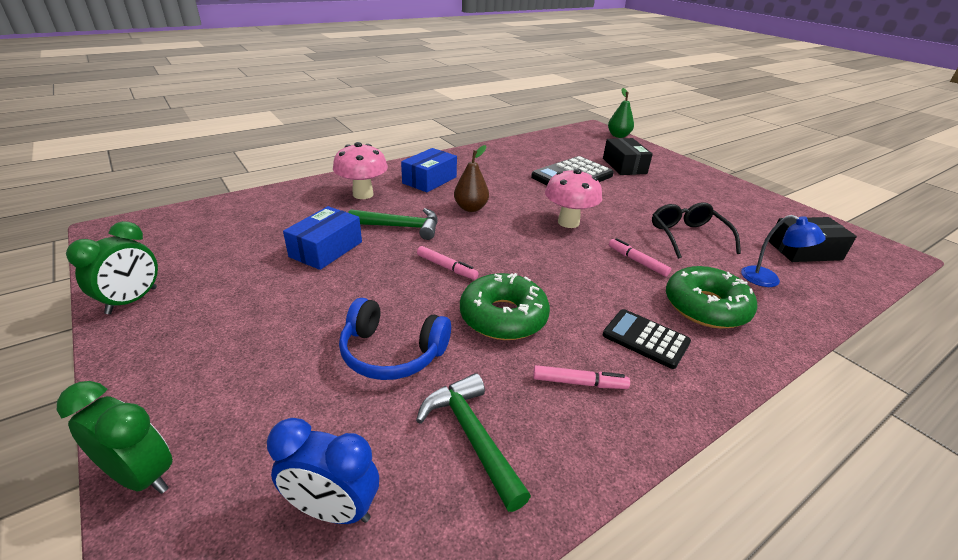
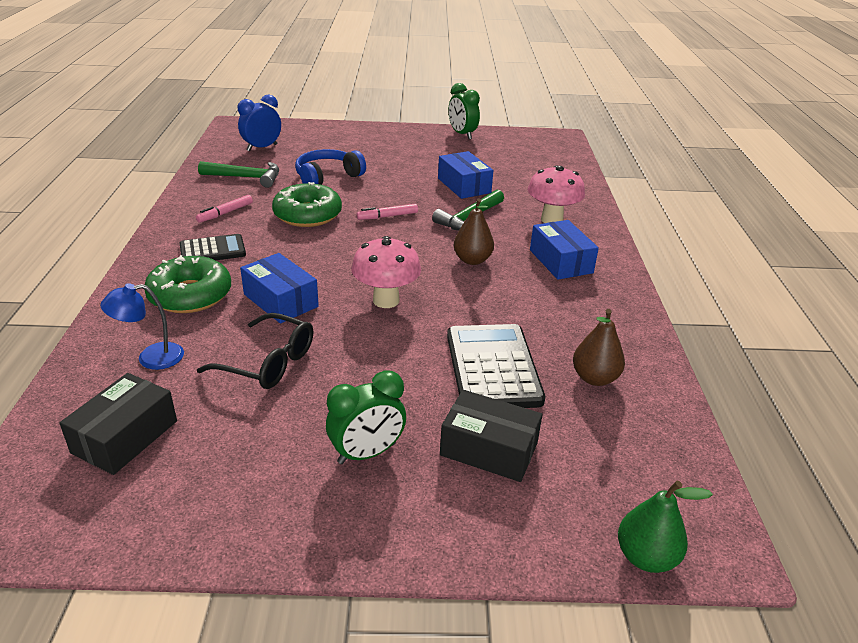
camera: 125 degrees right, 0 degrees up
(141, 476) = (330, 126): green clock -> green clock (367, 453)
(538, 154) = (594, 378): none -> brown pear
(637, 261) = (280, 300): pink marker -> blue box

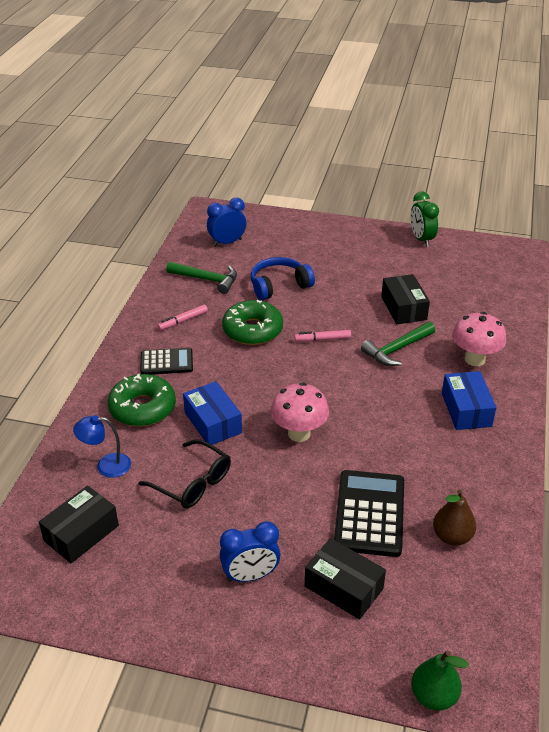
camera: 15 degrees right, 5 degrees up
(367, 453) = (250, 576): green clock -> blue clock
(464, 185) = (404, 308): blue box -> black box
(472, 260) = (385, 399): brown pear -> none

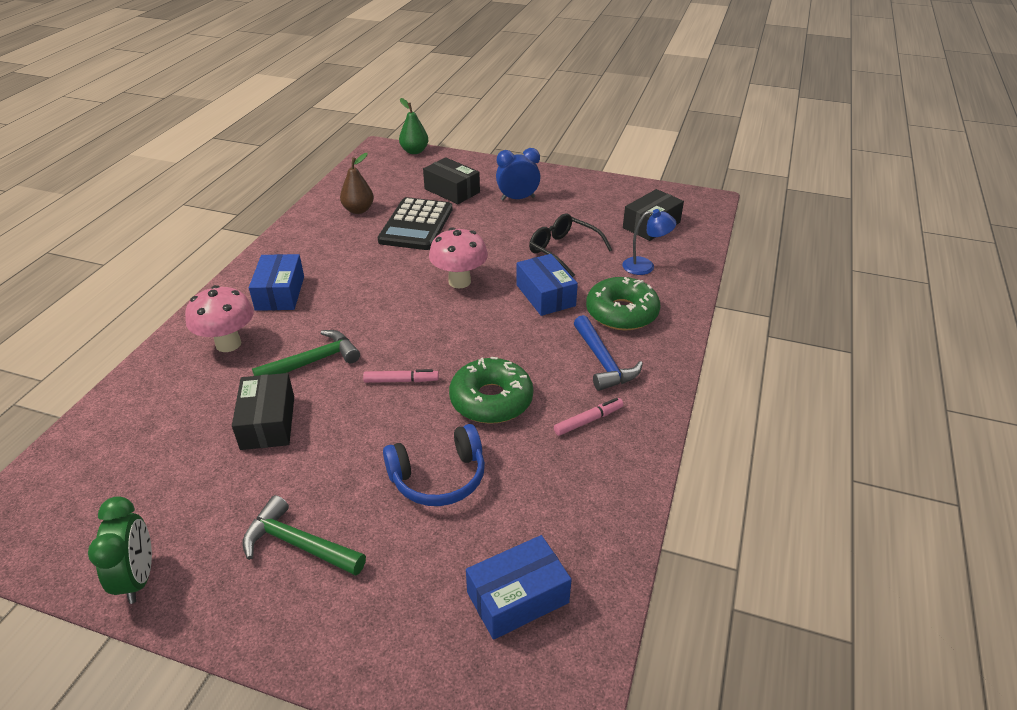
camera: 175 degrees left, 0 degrees up
(166, 362) = (603, 362): black calculator -> blue hammer
(207, 280) = (556, 499): green hammer -> green hammer (298, 544)
(227, 242) = (518, 597): blue clock -> blue box

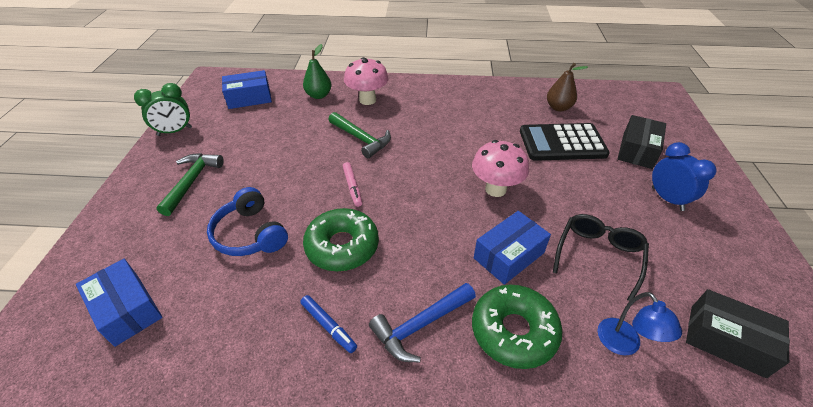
camera: 75 degrees right, 5 degrees up
(268, 422) = (297, 138): black box -> none
(280, 293) = (429, 103): blue box -> blue box (249, 98)
(414, 151) = (681, 112): green pear -> green pear (319, 95)
(588, 420) = (328, 326): pink marker -> blue marker

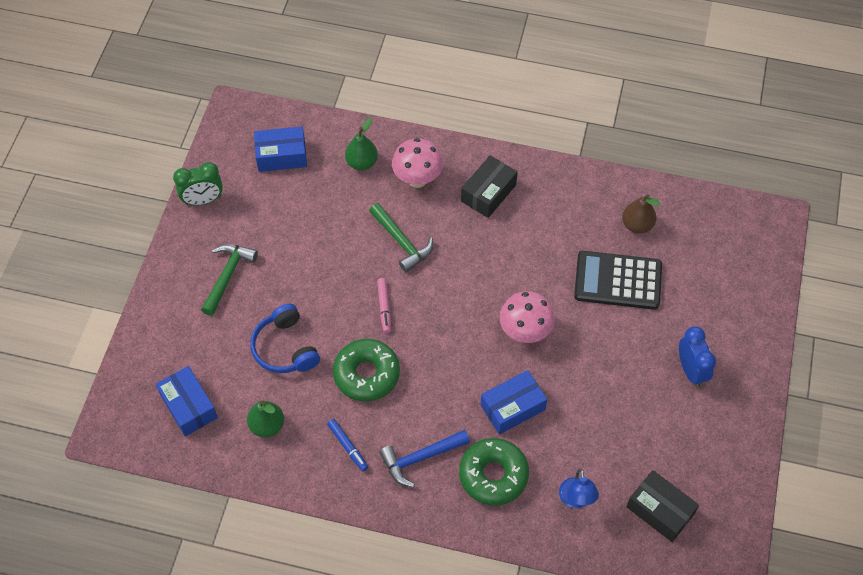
camera: 10 degrees right, 15 degrees up
(226, 317) = (267, 425): none -> green pear
(598, 256) = (593, 420): black glasses -> none
(637, 150) = (695, 304): black box -> black box (488, 193)

